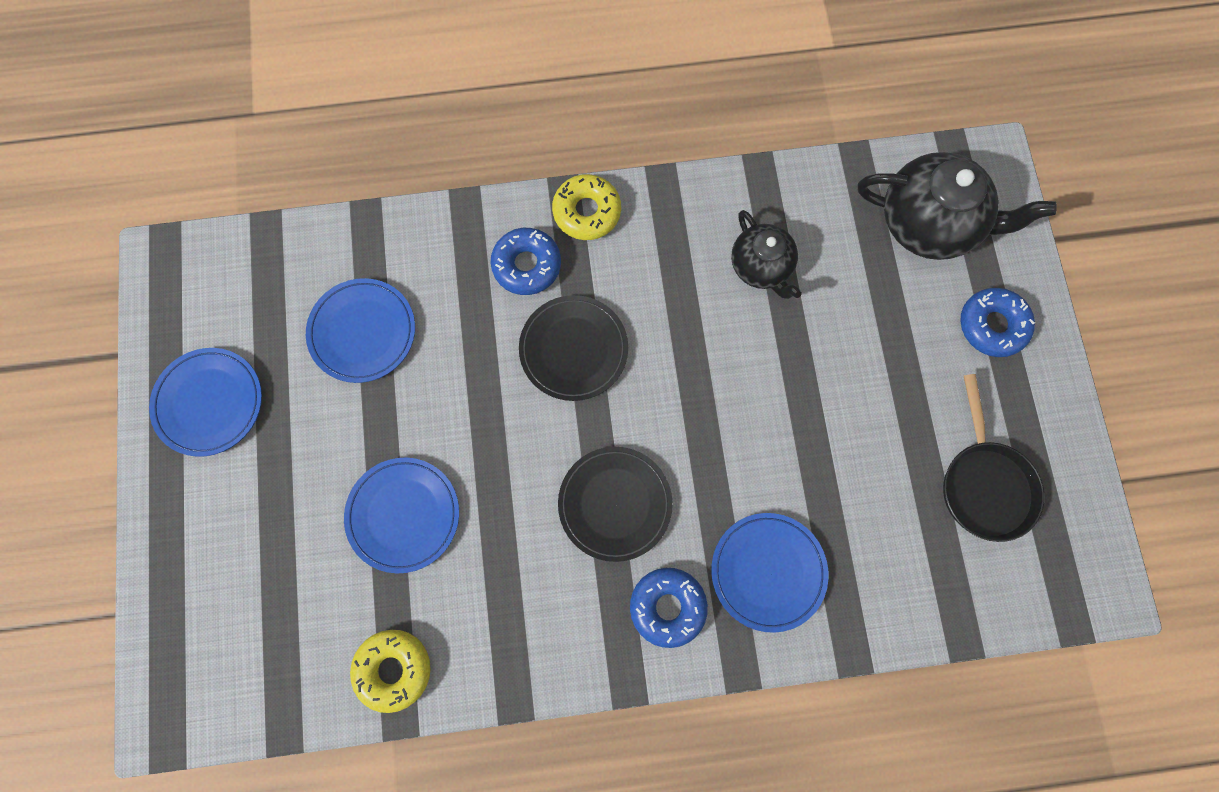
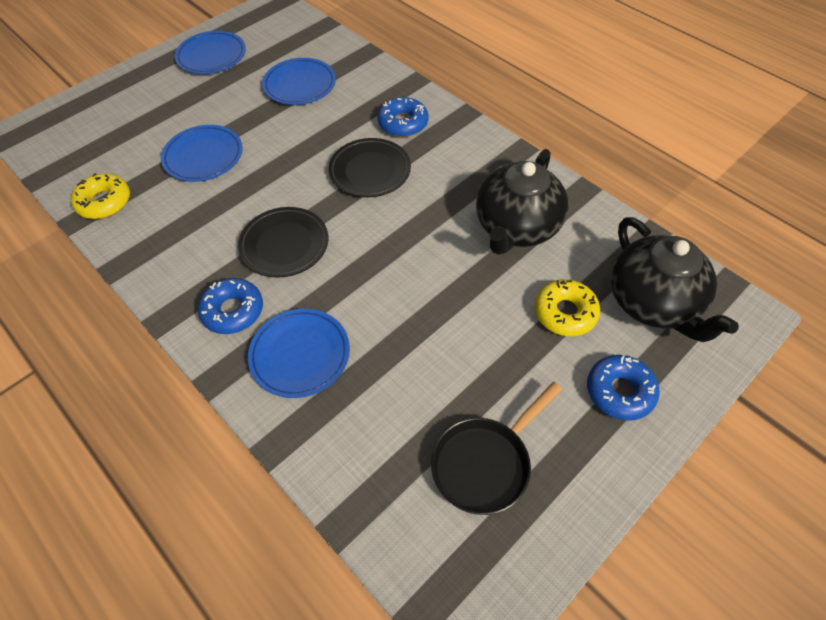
camera: 55 degrees right, 20 degrees down
(587, 212) = (463, 129): yellow donut -> yellow donut (565, 313)
(761, 267) = (516, 227): black teapot -> black teapot, size x1.64

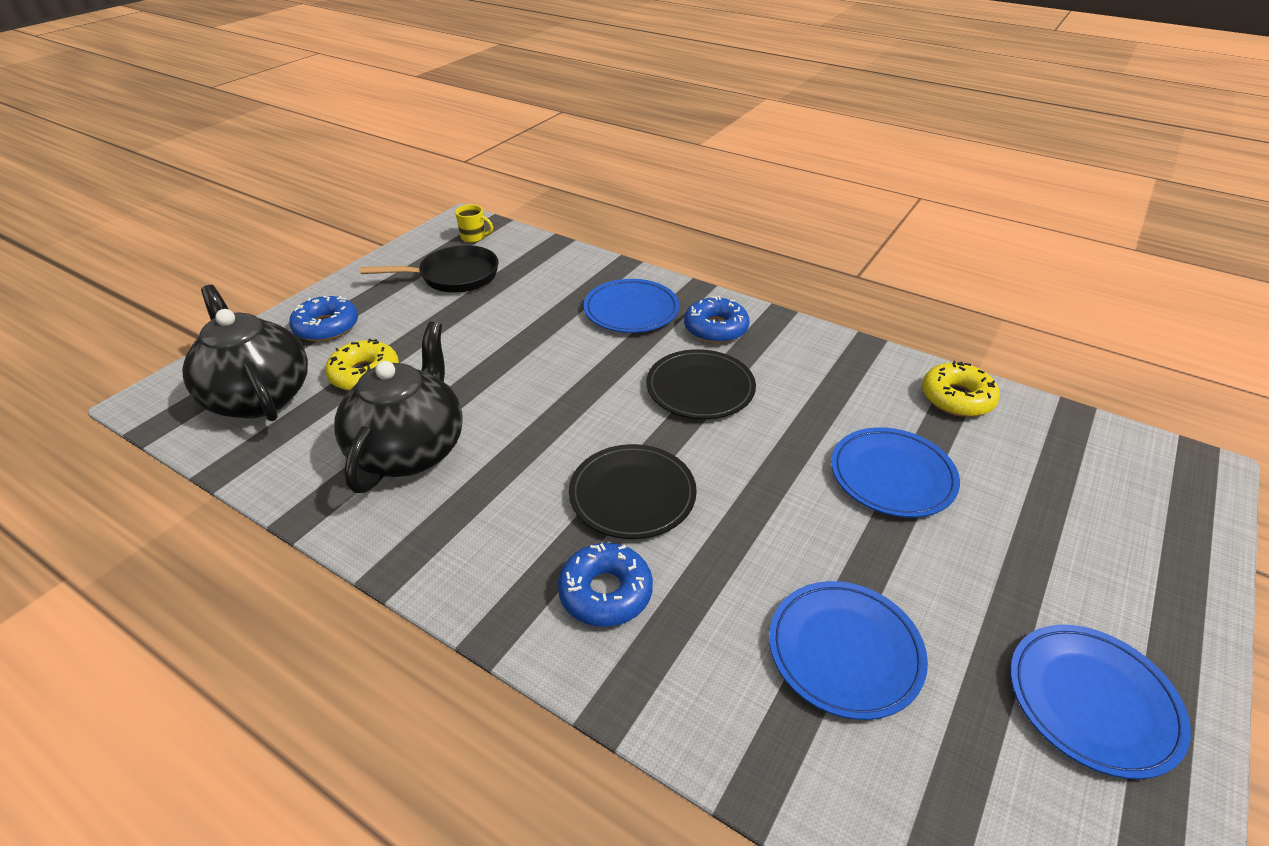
camera: 165 degrees right, 15 degrees down
(456, 566) = (474, 237): none -> yellow mug
(485, 463) = (454, 276): black pan -> black pan turned 45 degrees clockwise

